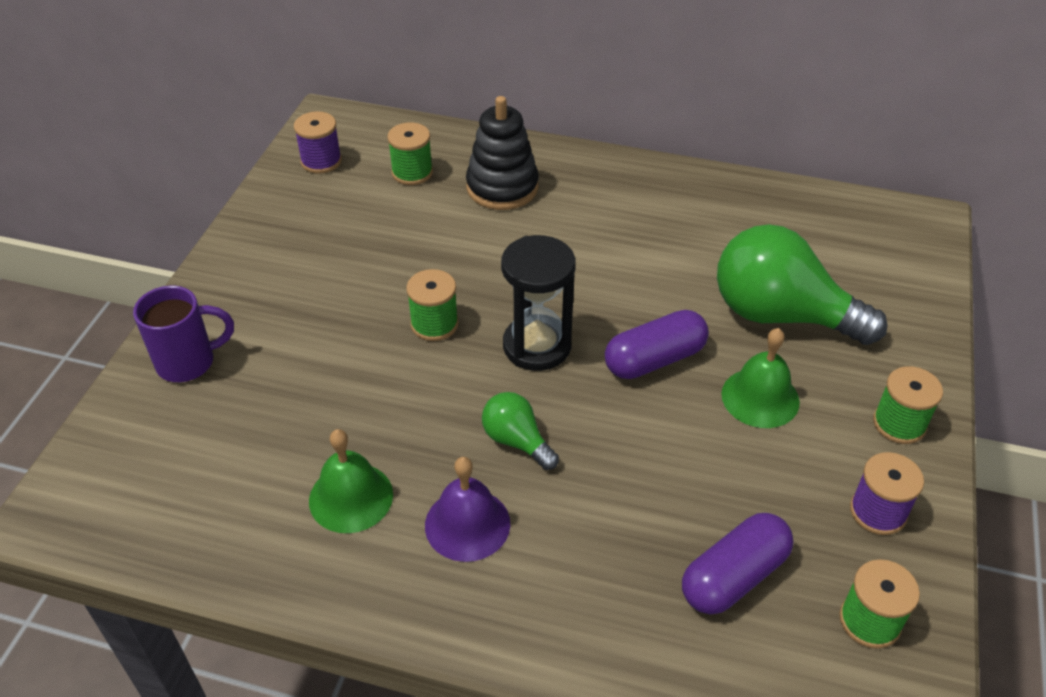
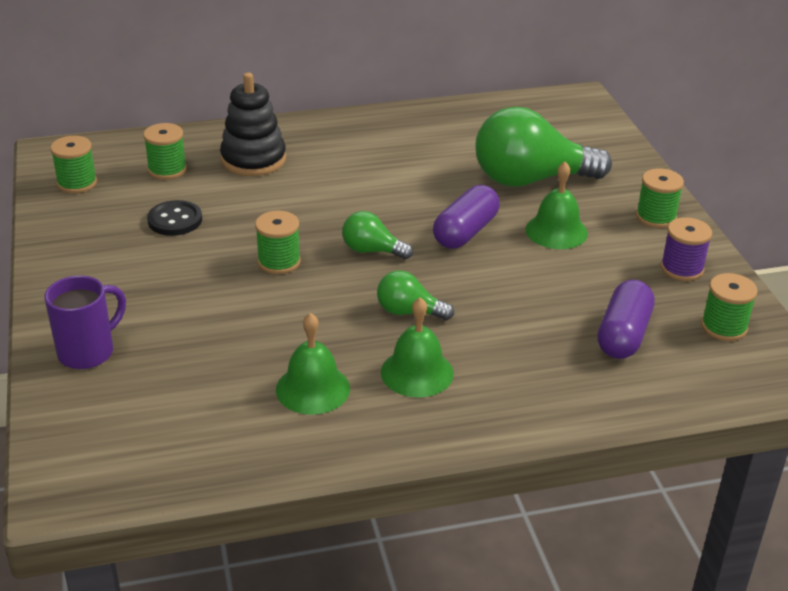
camera: 30 degrees left, 10 degrees down
(321, 161) = (77, 183): purple spool -> green spool
(375, 236) = (175, 220): none -> black button
(467, 524) = (417, 372): purple bell -> green bell
(537, 346) = (372, 251): black hourglass -> green light bulb

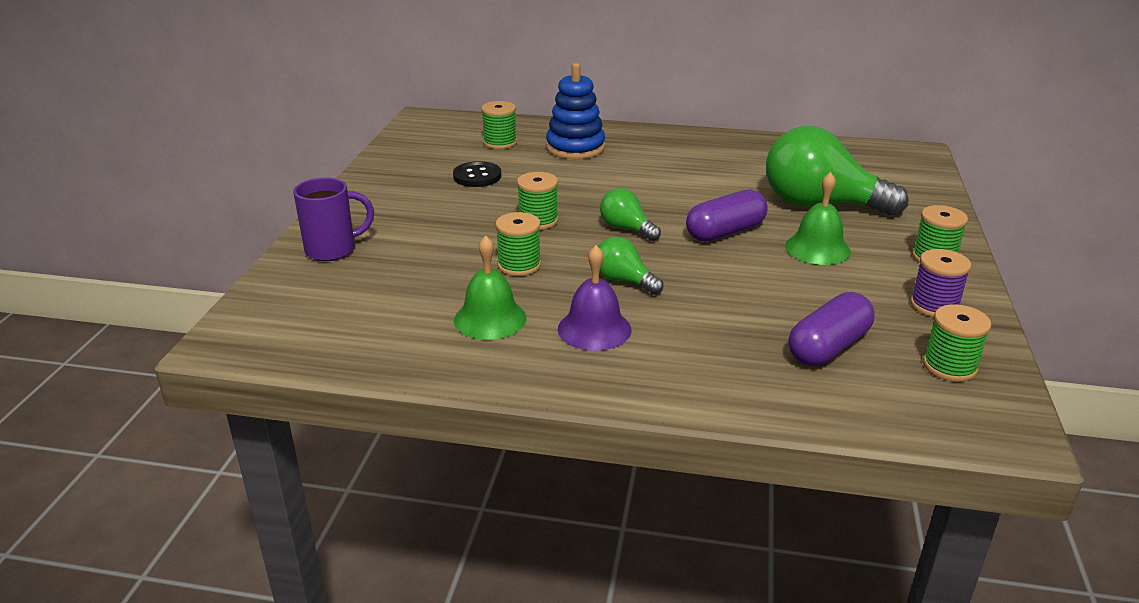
camera: 25 degrees right, 5 degrees down
(77, 183) = (423, 139): green spool -> green spool (519, 265)
(253, 159) = (575, 148): black stacking toy -> blue stacking toy
(417, 372) = (594, 329): green bell -> purple bell

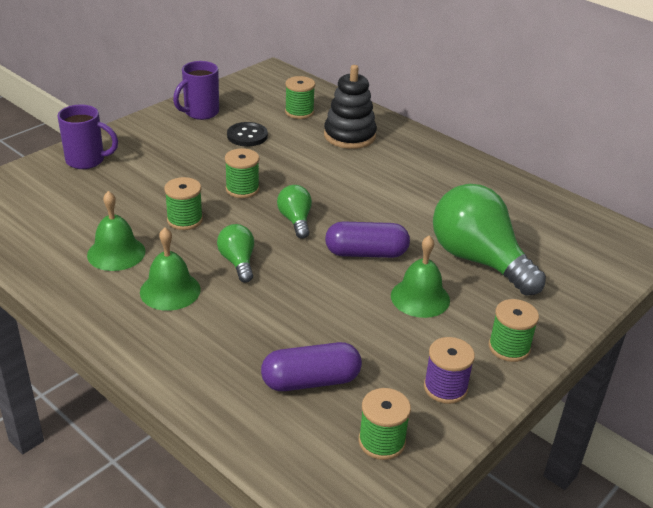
camera: 30 degrees right, 5 degrees up
(399, 171) = (200, 113): none -> purple mug
(575, 148) = (349, 136): blue stacking toy -> black stacking toy
(594, 329) = (170, 290): purple bell -> green bell

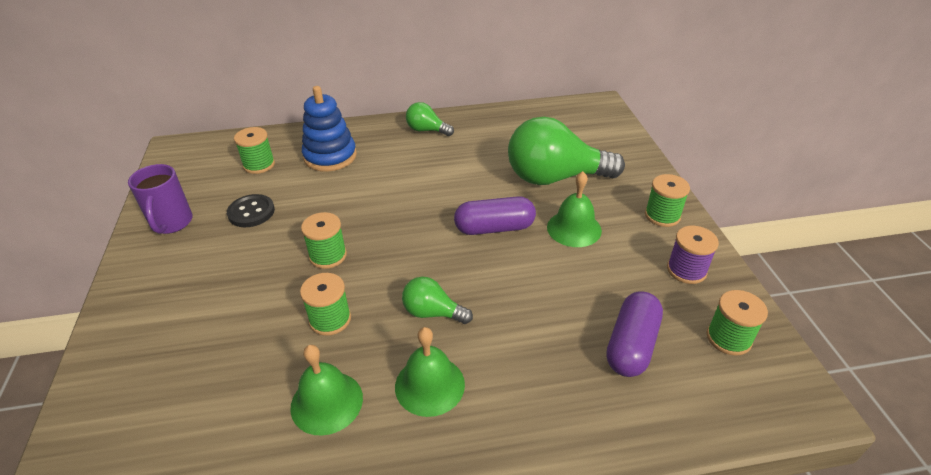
camera: 50 degrees left, 5 degrees up
(87, 161) = (132, 351): purple mug -> none
(295, 220) = (410, 246): green light bulb -> green light bulb (427, 130)
(349, 136) = (330, 156): black stacking toy -> blue stacking toy
(366, 253) = (494, 228): purple capsule -> purple capsule turned 45 degrees clockwise

